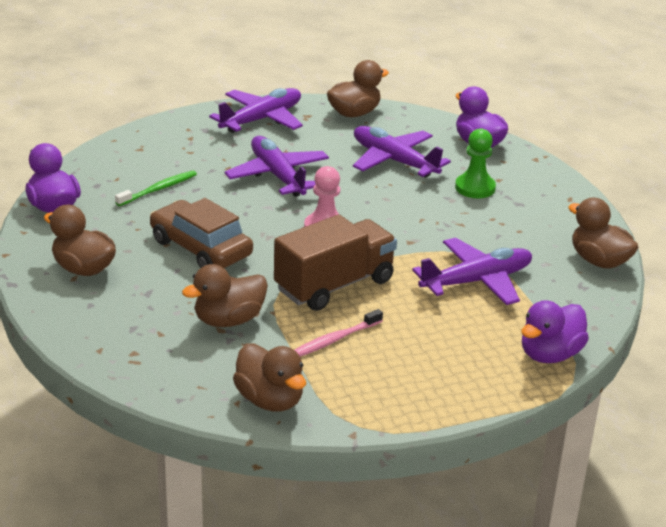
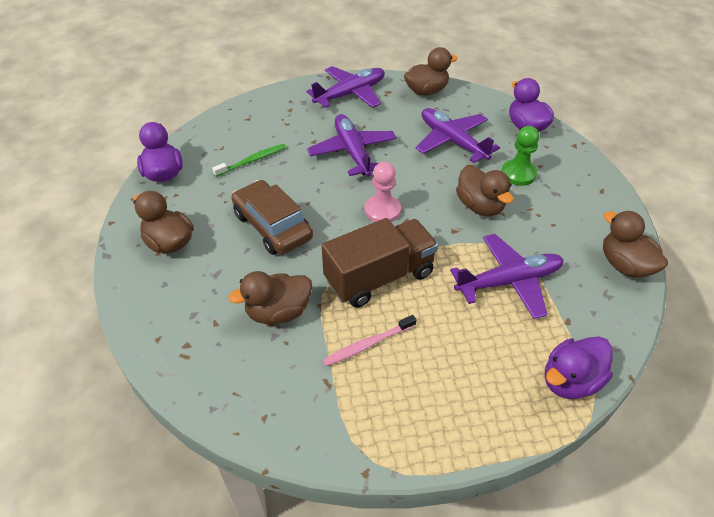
camera: 10 degrees right, 15 degrees up
(270, 400) = (295, 418): brown duck -> brown duck (480, 206)

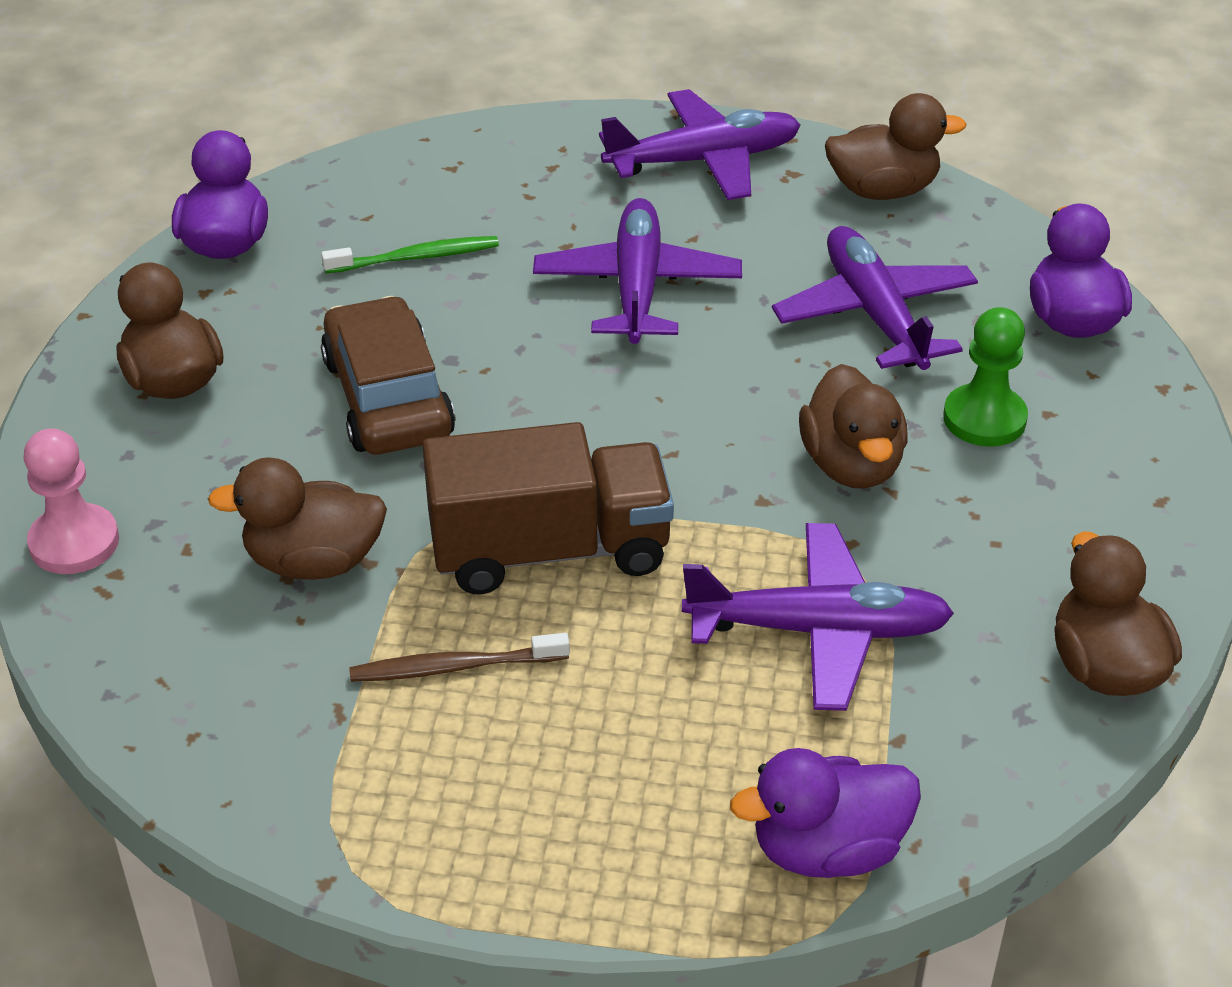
camera: 20 degrees right, 5 degrees down
(368, 344) = (454, 667): pink toothbrush -> brown toothbrush
(382, 210) = (631, 422): pink pawn -> pink pawn (74, 542)

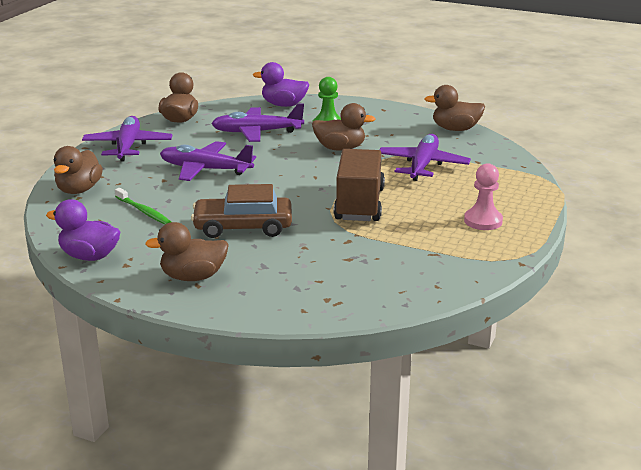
camera: 75 degrees left, 15 degrees down
(74, 542) = (300, 308): pink pawn -> pink pawn (483, 221)
(314, 561) = (342, 252): brown duck -> brown duck (79, 190)
(416, 257) = (144, 211): green toothbrush -> green toothbrush turned 135 degrees clockwise
(454, 667) = (417, 229): brown toothbrush -> none
(827, 849) = (522, 178): purple duck -> none

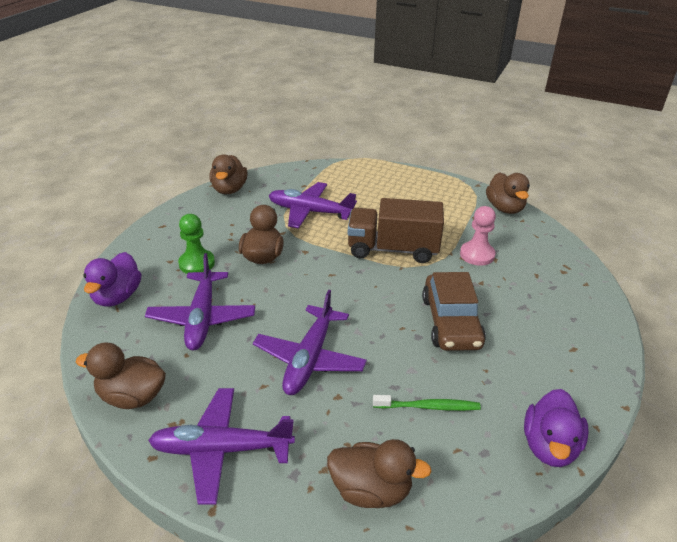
camera: 90 degrees left, 10 degrees up
(144, 211) = (428, 407): green toothbrush -> green toothbrush turned 45 degrees clockwise
(193, 277) = (561, 352): brown duck -> brown duck (505, 208)
(483, 221) = (415, 193): pink pawn -> pink pawn (477, 255)

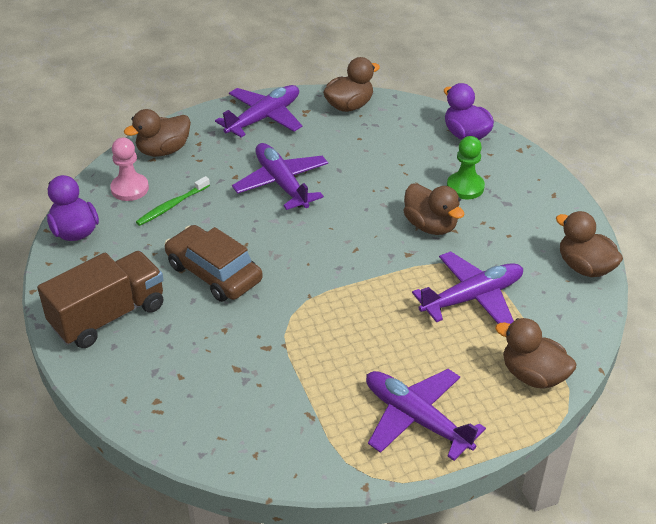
camera: 135 degrees right, 5 degrees up
(202, 318) = (389, 160): purple plane -> purple plane (416, 419)
(393, 249) = (340, 310): brown truck -> brown truck (108, 316)
(477, 255) = (258, 361): pink pawn -> pink pawn (130, 188)
(505, 208) = (292, 462): brown duck -> brown duck (533, 375)

